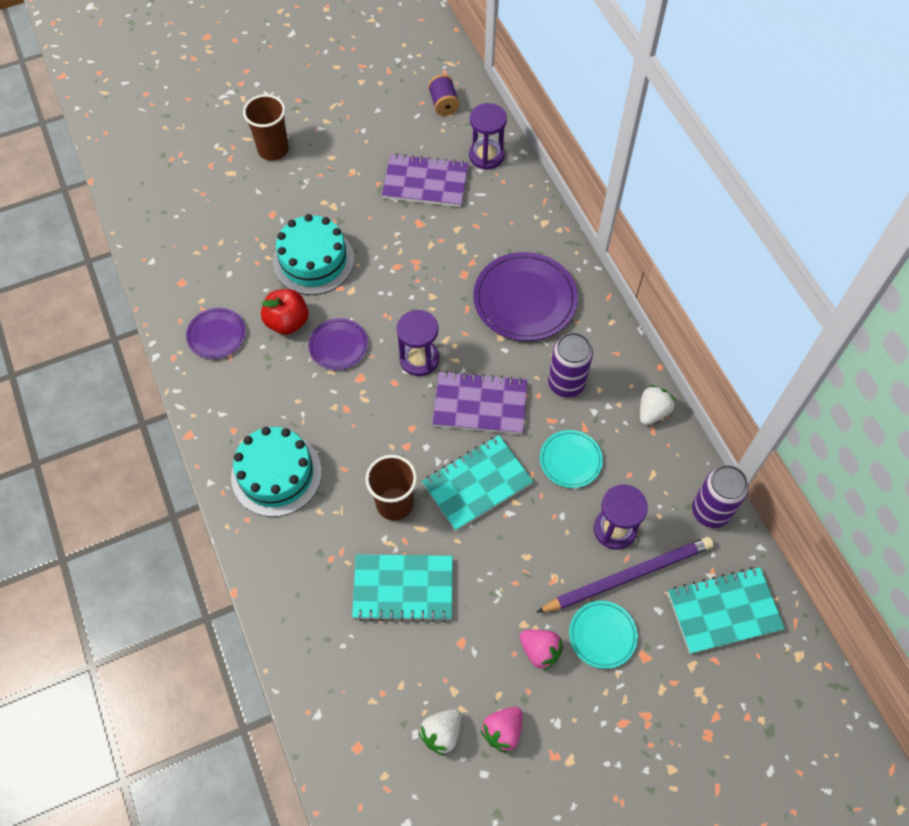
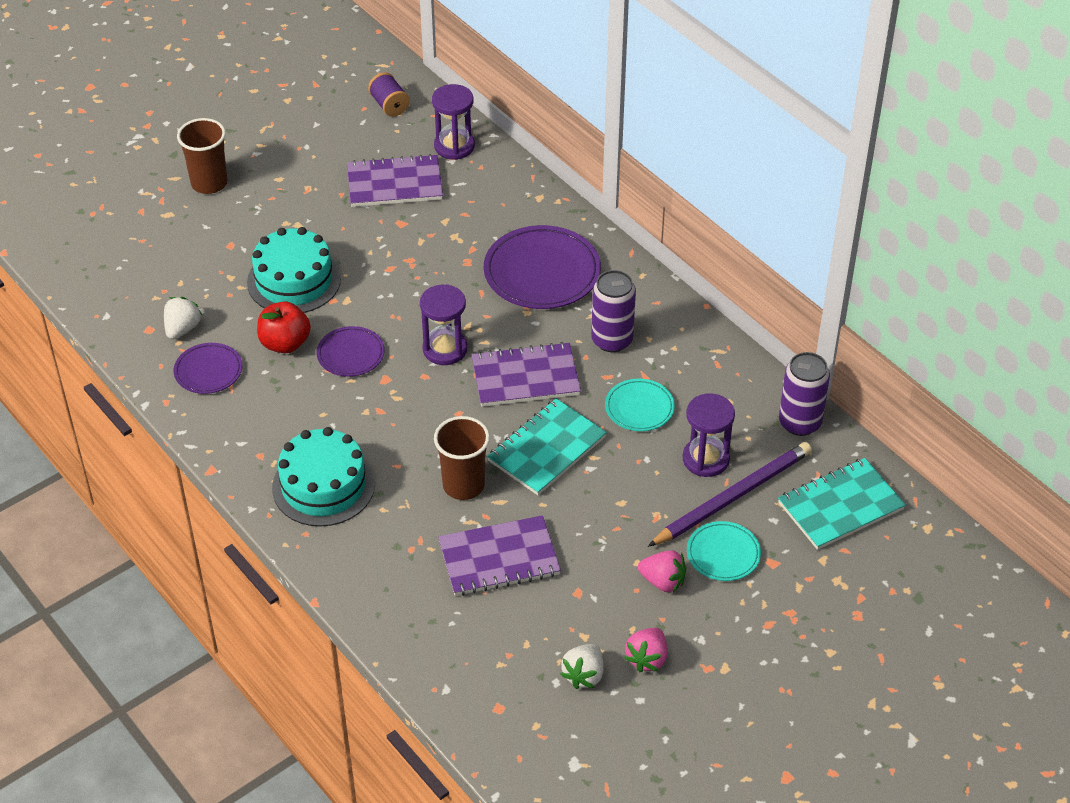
camera: 15 degrees left, 15 degrees down
(403, 588) = (499, 558): turquoise notebook -> purple notebook
(652, 412) = (712, 347): white strawberry -> white strawberry (182, 329)

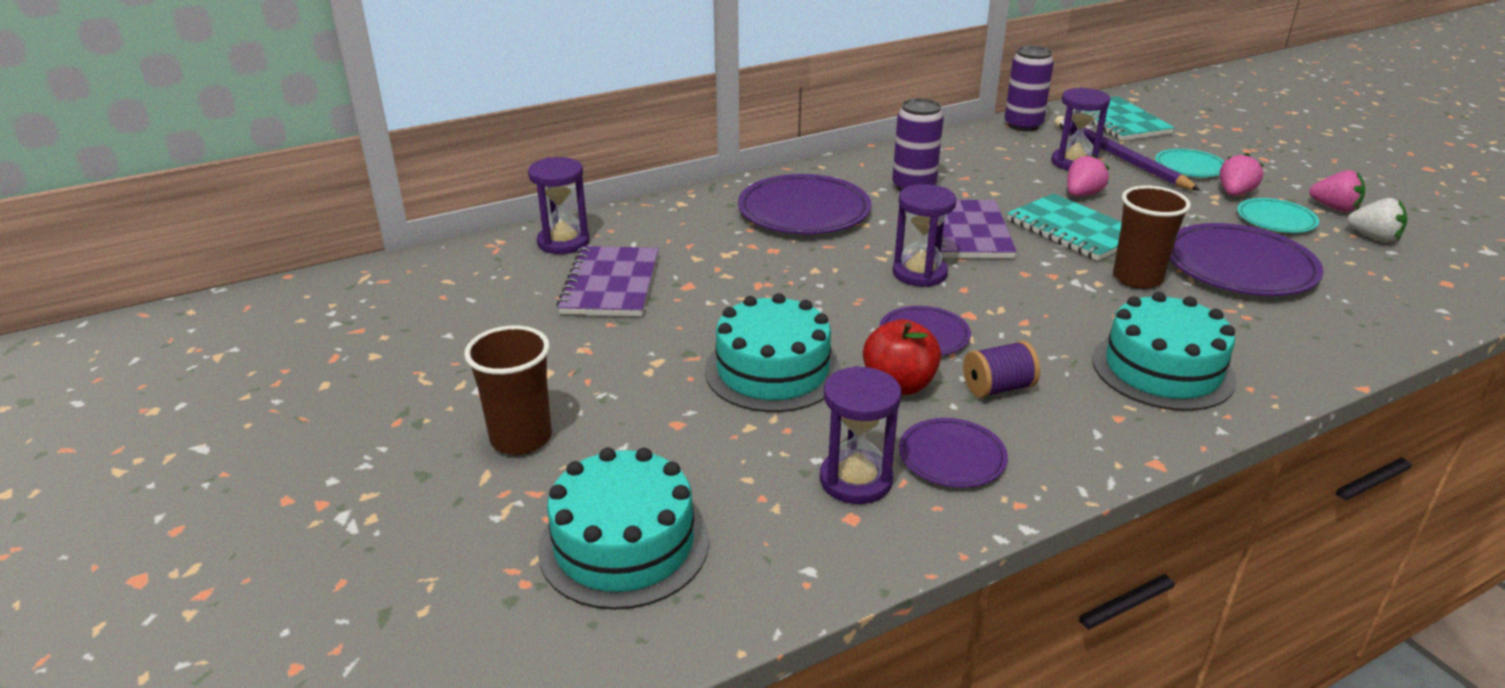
camera: 80 degrees left, 15 degrees down
(122, 242) = (624, 544): none -> turquoise cake
(182, 329) = (856, 480): white strawberry -> purple hourglass
(389, 105) = (452, 278): purple spool -> purple spool (998, 388)
(499, 558) = (1239, 267): purple notebook -> purple plate
(627, 460) = (1082, 194): none -> pink strawberry
(639, 408) = (1009, 183): turquoise plate -> turquoise plate (1276, 220)

